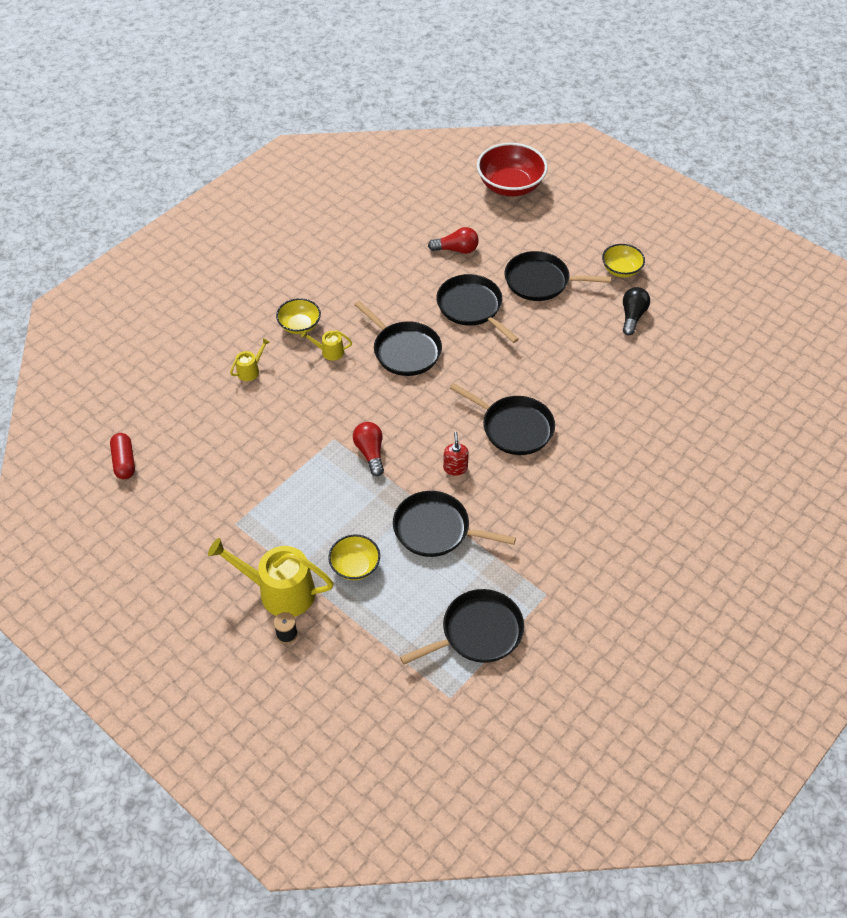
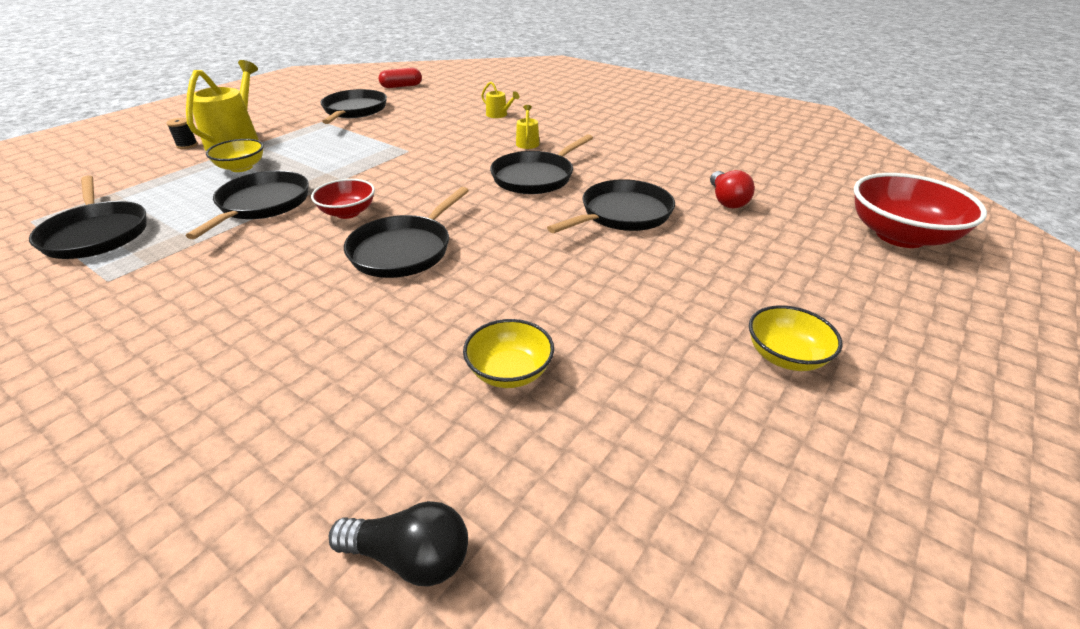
camera: 85 degrees right, 15 degrees down
(299, 325) = (561, 129): yellow bowl -> yellow bowl (509, 372)
(370, 453) = (385, 167): red light bulb -> none
(455, 468) = (348, 212): red soap dispenser -> red bowl
(540, 281) = (702, 266): black pan -> black pan (354, 110)
(632, 316) = (663, 371): black light bulb -> black light bulb (410, 557)

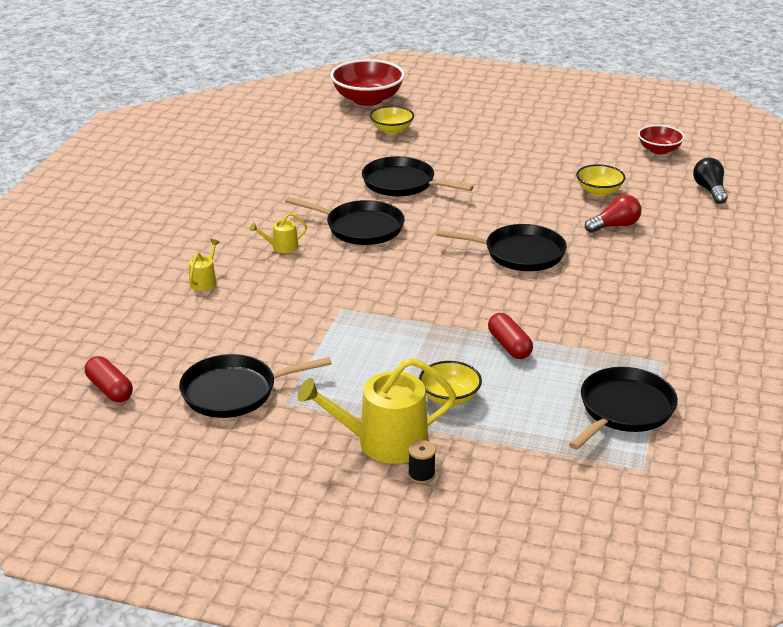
camera: 110 degrees left, 5 degrees down
(262, 204) = (509, 346): black pan -> red capsule
(348, 212) = (488, 296): red bowl -> red bowl (659, 150)
(726, 200) = (352, 150): red light bulb -> red light bulb (615, 226)
(785, 356) = (521, 129): yellow bowl -> yellow bowl (391, 130)

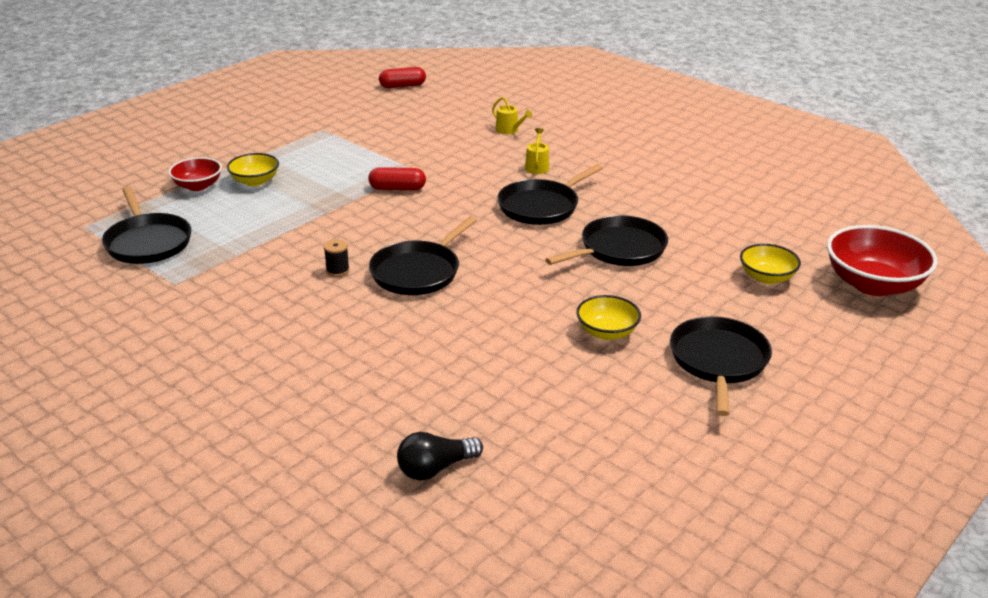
camera: 115 degrees right, 0 degrees up
(234, 392) = (355, 117): black pan -> black pan (718, 361)
(384, 442) = (241, 149): yellow watering can -> none
(421, 475) = (194, 153): black spool -> black spool (337, 270)
(509, 346) = (284, 222): red capsule -> red capsule (397, 188)
(599, 191) = (505, 371): yellow bowl -> yellow bowl (607, 332)
(615, 226) = (416, 350): red light bulb -> none
(659, 150) = (586, 477): red bowl -> red bowl (198, 186)
(709, 190) = (435, 468): black light bulb -> black light bulb turned 135 degrees clockwise

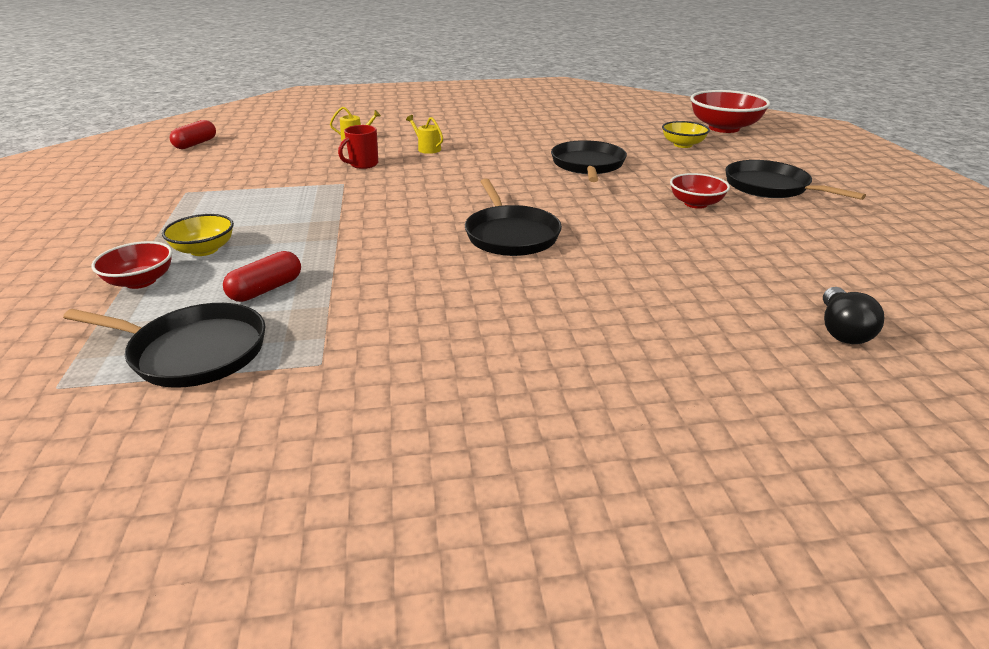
camera: 50 degrees left, 0 degrees up
(337, 270) = (450, 266): black spool -> none
(397, 188) = (358, 198): red capsule -> red capsule (266, 289)
(461, 159) = (363, 164): none -> red mug
(541, 206) = (487, 166): black pan -> none
(607, 332) = (695, 204): yellow bowl -> red bowl

